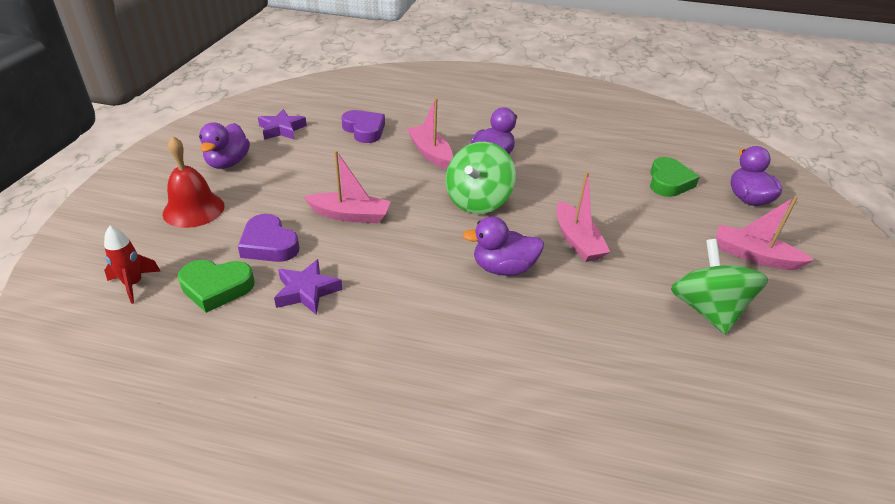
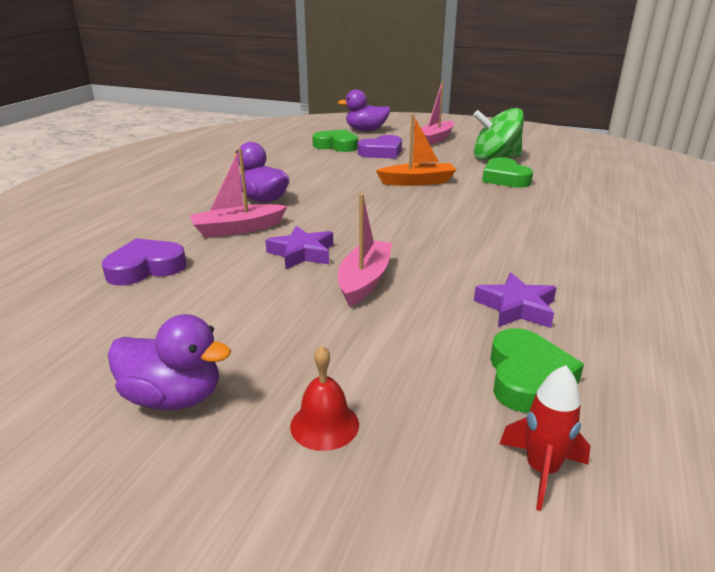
camera: 80 degrees left, 10 degrees down
(193, 209) = (324, 425): red bell -> red bell, size x0.62
(269, 244) = (426, 338): purple heart -> purple heart (381, 152)
(282, 129) = (83, 341): purple star -> purple star (302, 253)
(477, 201) = (349, 212): green spinning top -> none
(503, 268) = (459, 210): purple duck -> none
(577, 241) = (417, 182): pink boat -> orange boat
(624, 312) = (505, 178): none -> green heart

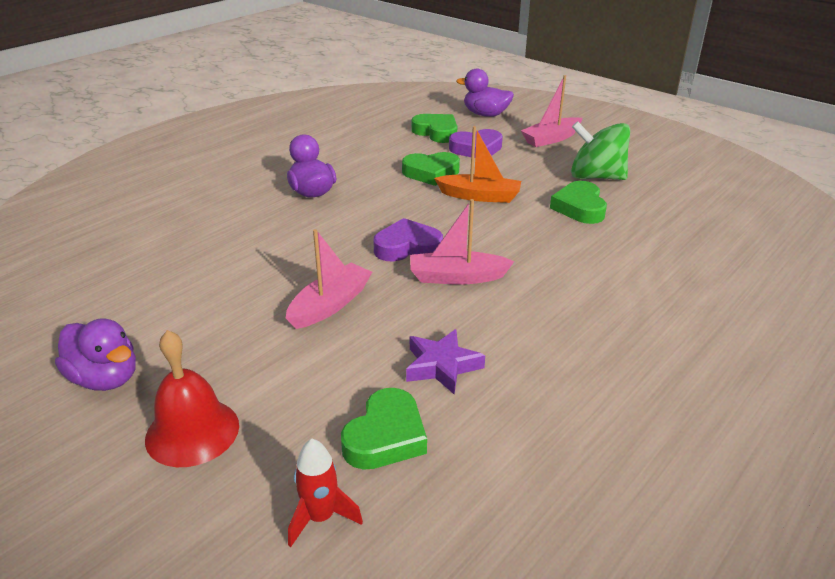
camera: 20 degrees right, 5 degrees up
(146, 268) = (162, 251): purple heart -> purple heart (407, 247)
(238, 229) = (264, 224): pink boat -> pink boat (456, 277)
(302, 253) = (299, 263): purple star -> none
(324, 425) = (192, 432): red bell -> red bell, size x1.60
(360, 172) = (431, 173): none -> green heart

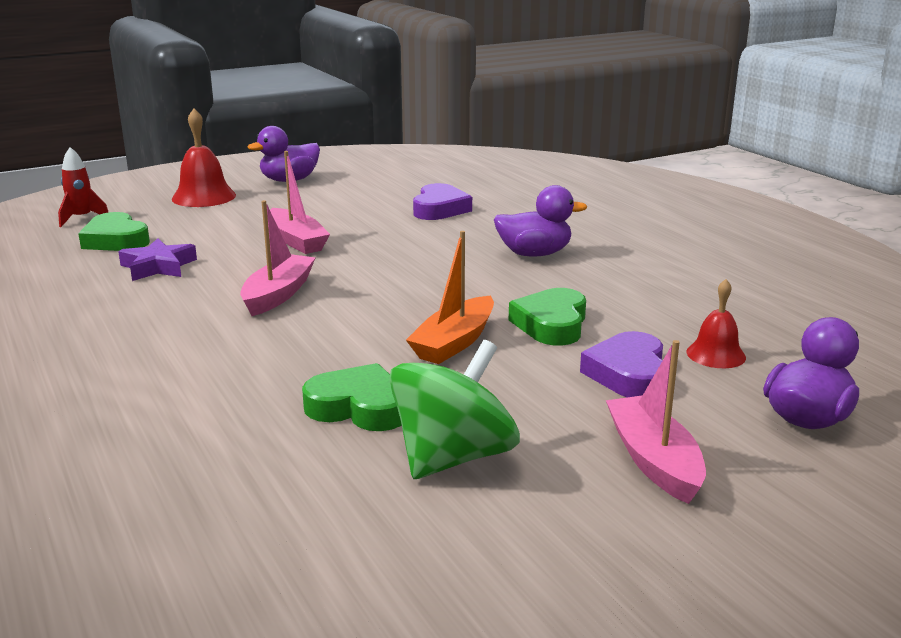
camera: 110 degrees right, 10 degrees down
(407, 247) = (362, 282): purple heart -> purple heart (440, 209)
(436, 132) = (716, 354): green heart -> red bell

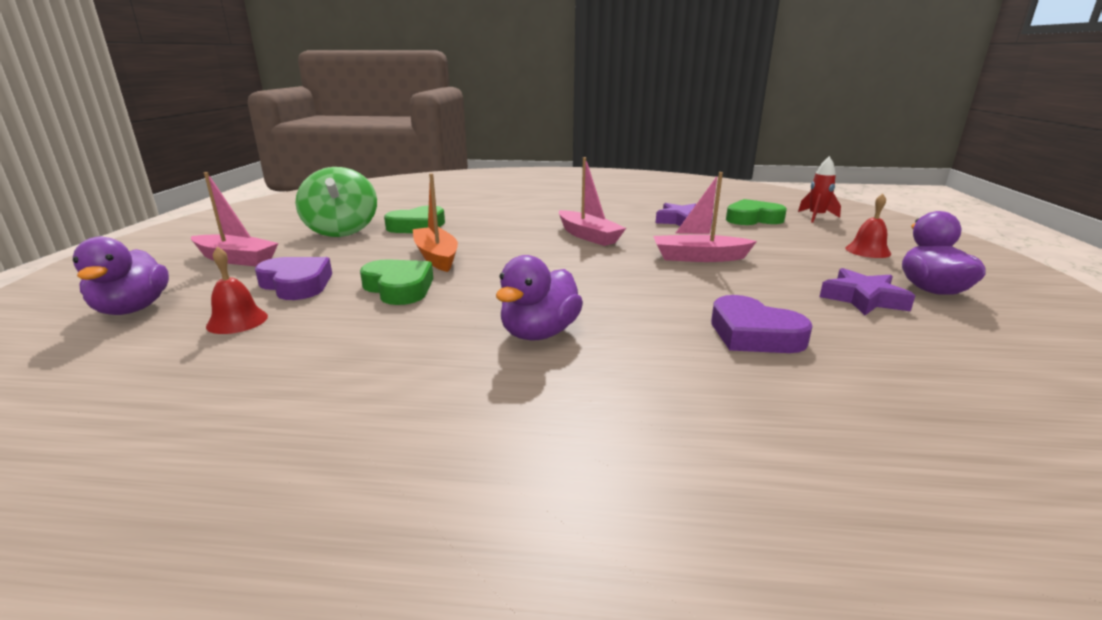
camera: 125 degrees right, 0 degrees up
(204, 197) = (868, 251): red bell -> red bell, size x0.62
(334, 192) = (863, 299): none -> purple star

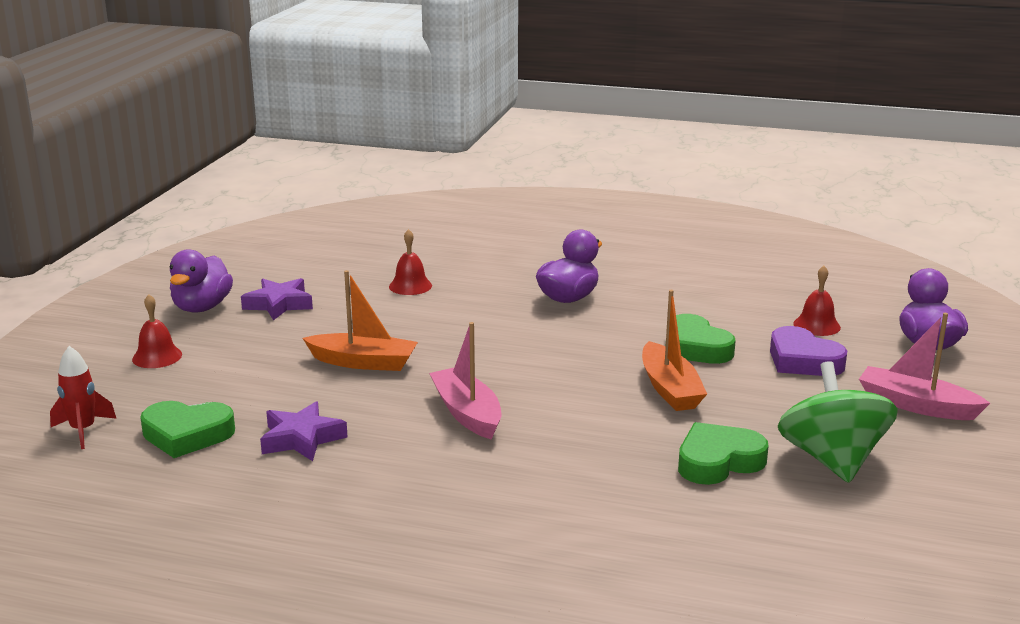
camera: 170 degrees left, 0 degrees up
(698, 257) = (363, 362): pink boat -> orange boat
(753, 334) = (410, 286): purple heart -> red bell

